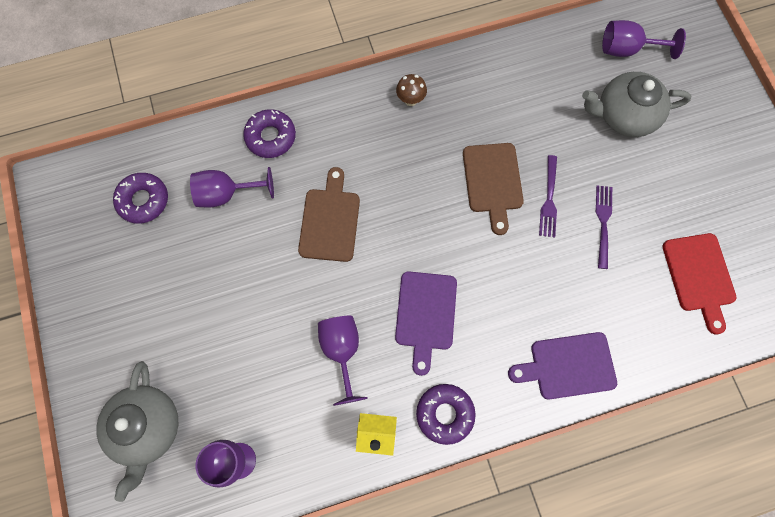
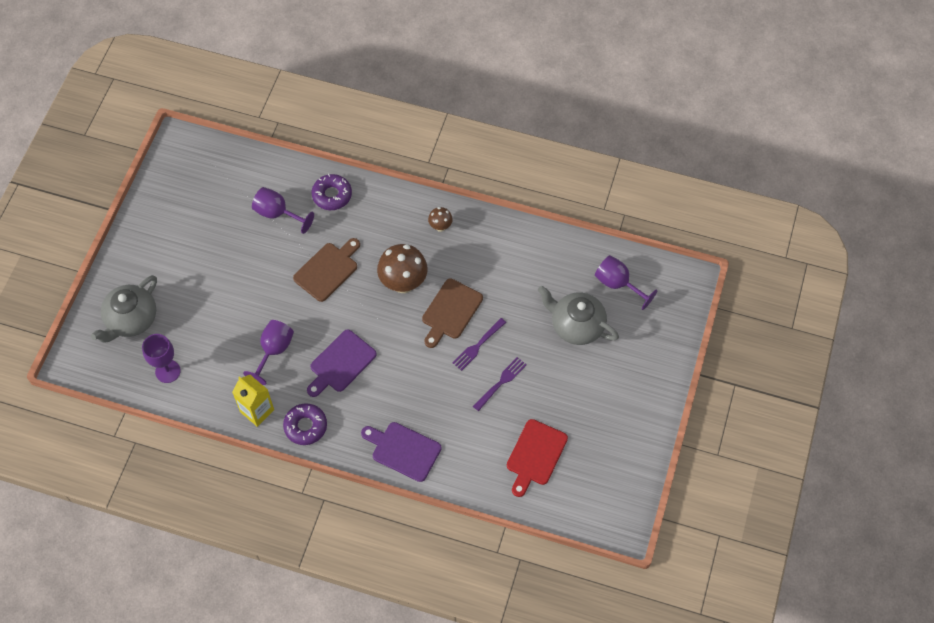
camera: 35 degrees right, 10 degrees down
(143, 200) = (225, 186): purple donut -> none
(421, 183) = (403, 283): none -> brown mushroom

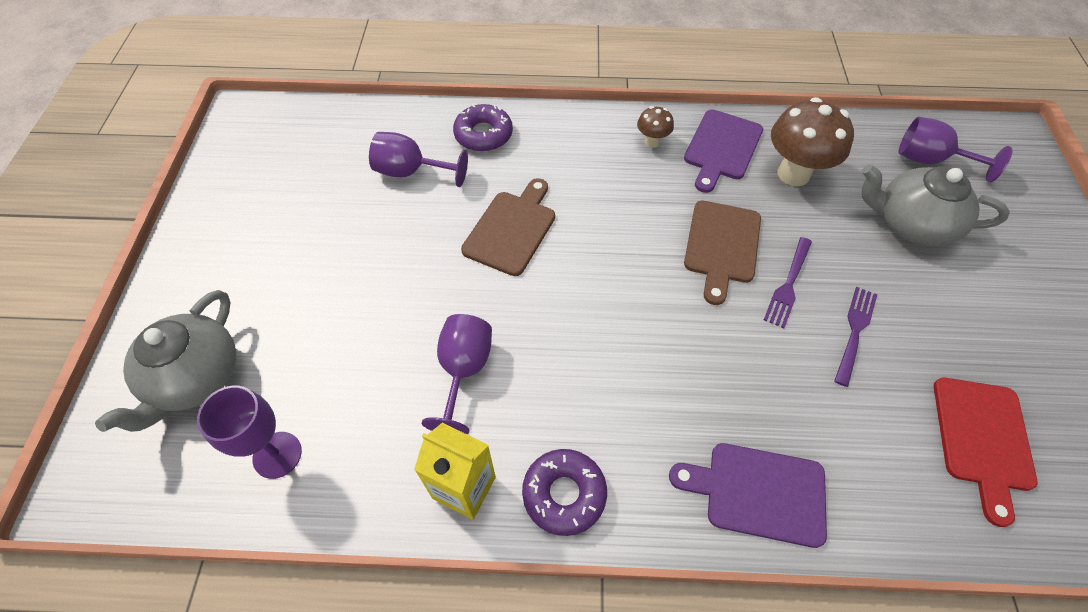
camera: 15 degrees left, 5 degrees down
(341, 363) = (585, 364): purple cutting board -> purple cutting board (722, 148)
(403, 283) = (633, 223): brown mushroom -> brown mushroom (793, 174)

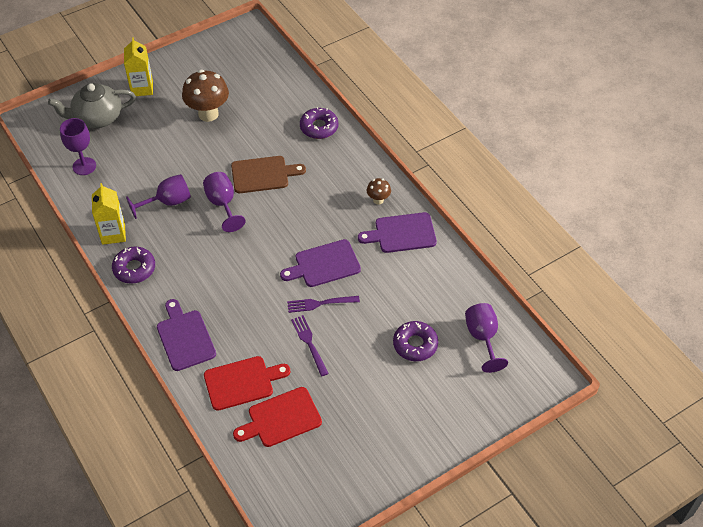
camera: 55 degrees right, 5 degrees down
(205, 285) = (142, 88): none -> yellow carton
(411, 172) = (267, 115): purple goblet -> purple goblet (223, 204)
(722, 246) = (324, 264): brown cutting board -> purple cutting board
(793, 174) = (409, 275): brown mushroom -> brown mushroom (208, 114)
(855, 332) = (309, 343): purple fork -> purple fork turned 105 degrees counterclockwise
(890, 456) = (242, 382): none -> red cutting board
(911, 224) = (415, 344): grey teapot -> purple donut

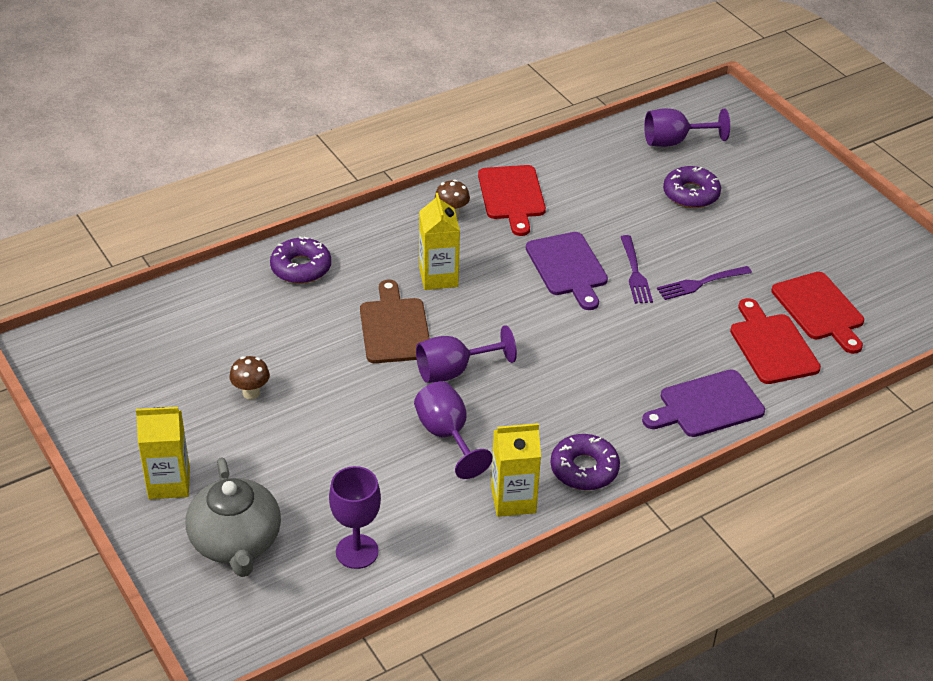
camera: 90 degrees left, 10 degrees down
(208, 114) = (251, 393): brown mushroom -> brown mushroom, size x0.50
(312, 195) = (438, 277): none -> yellow carton
(402, 233) = (512, 196): purple cutting board -> red cutting board

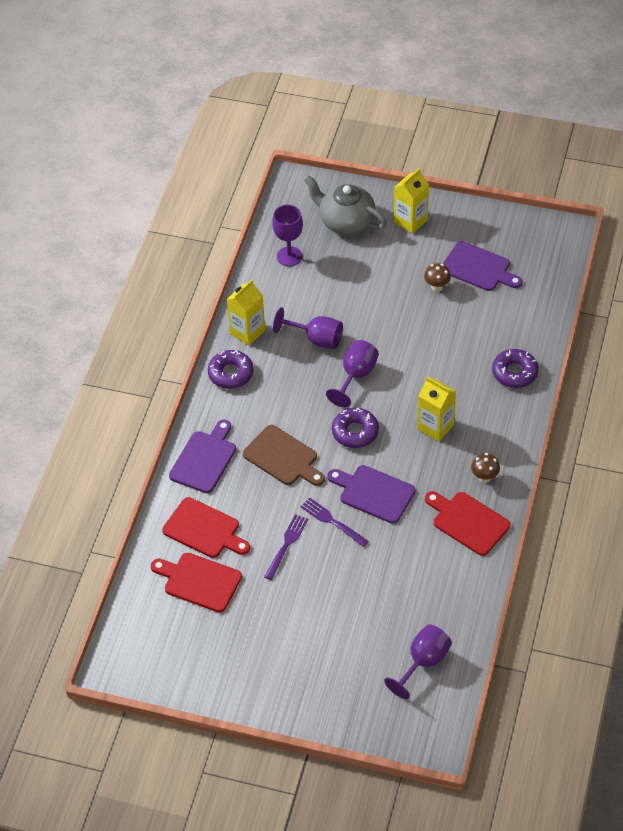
camera: 140 degrees right, 10 degrees up
(182, 379) = (478, 268): none -> purple cutting board
(394, 327) = (417, 376): brown cutting board -> brown cutting board (283, 457)
(691, 194) = (364, 618): purple donut -> purple donut (355, 432)

